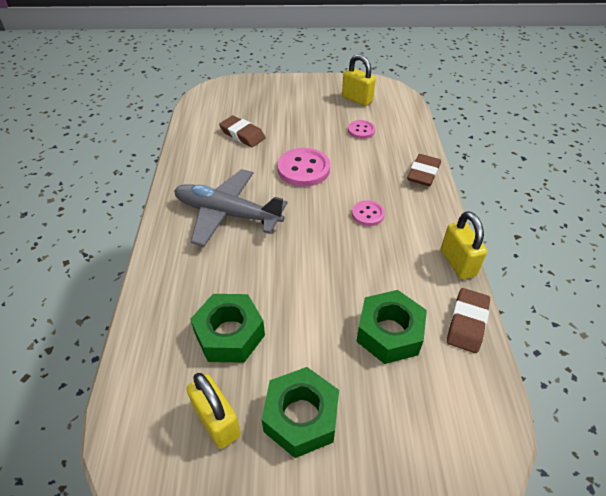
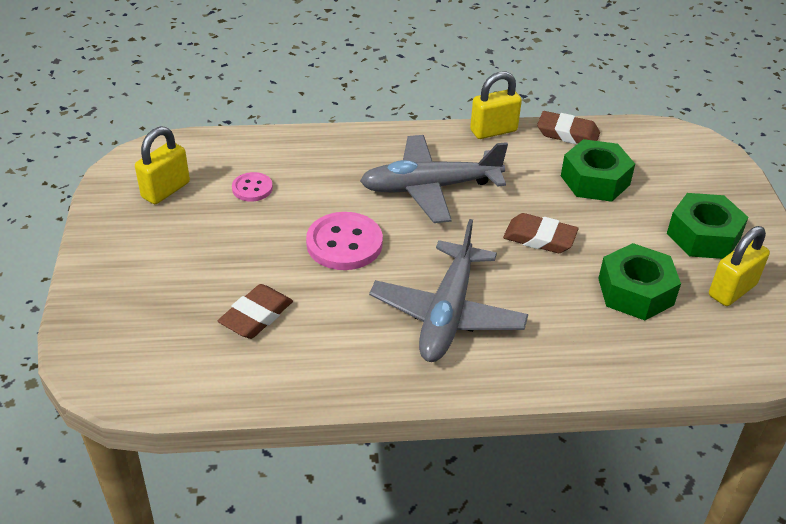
camera: 95 degrees left, 5 degrees down
(367, 214) = (429, 188): pink button -> grey plane
(423, 173) = (349, 141): brown eraser -> brown eraser (539, 238)

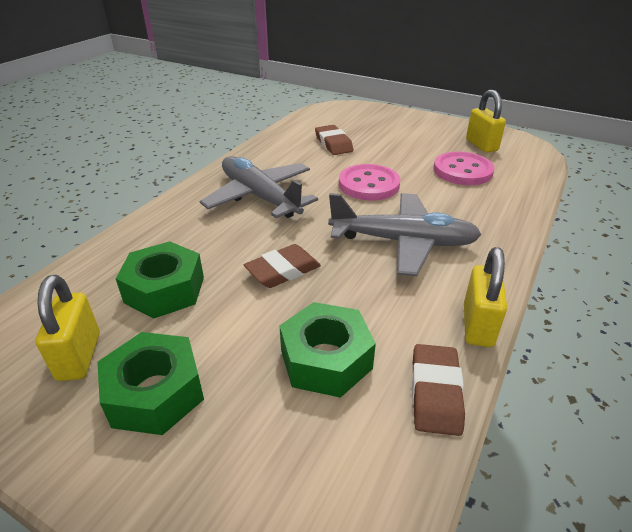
camera: 125 degrees right, 5 degrees down
(252, 188) = (462, 171): pink button -> pink button, size x1.78
(429, 188) = (404, 242): grey plane -> grey plane turned 75 degrees clockwise
(567, 133) = (435, 393): brown eraser -> brown eraser turned 45 degrees counterclockwise

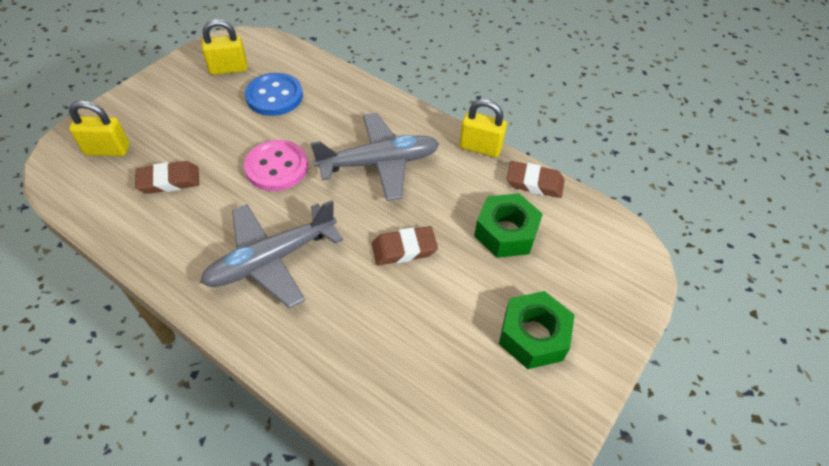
camera: 85 degrees left, 15 degrees up
(79, 356) = (495, 397): yellow padlock -> yellow padlock (107, 150)
(165, 290) = (417, 340): green nut -> none
(283, 270) = (404, 249): brown eraser -> brown eraser turned 75 degrees counterclockwise
(404, 242) = (379, 163): grey plane -> grey plane turned 60 degrees clockwise
(462, 171) = (274, 96): pink button -> blue button

